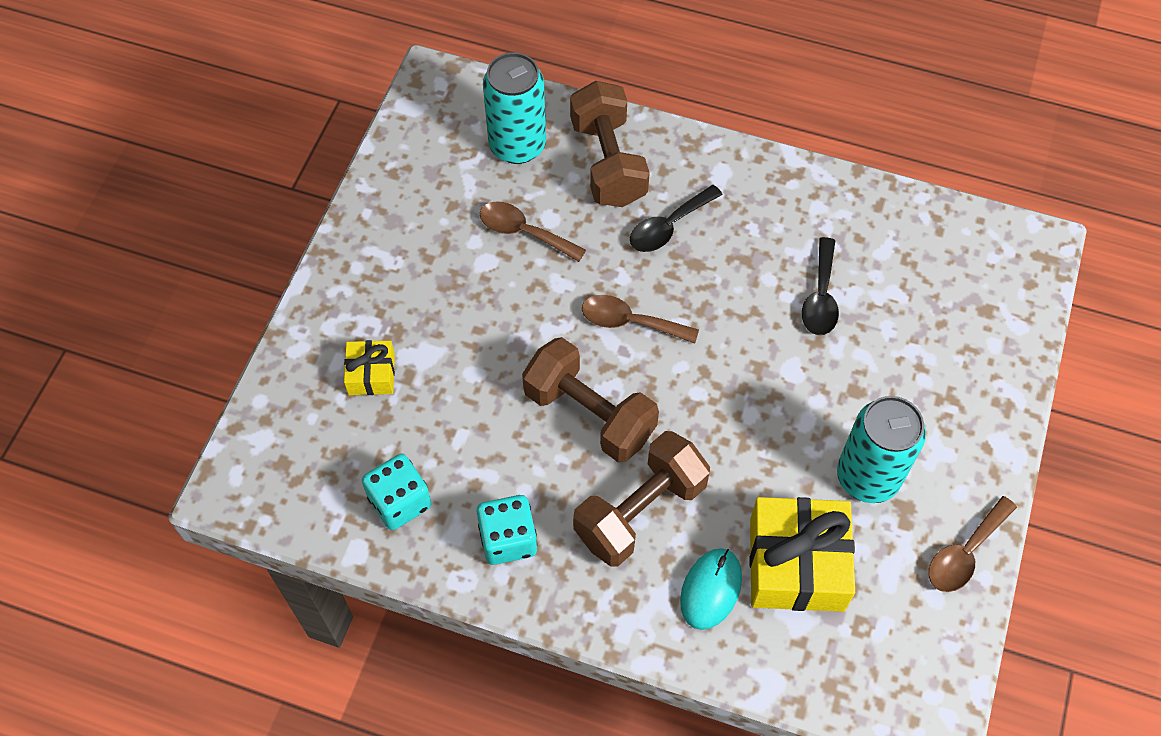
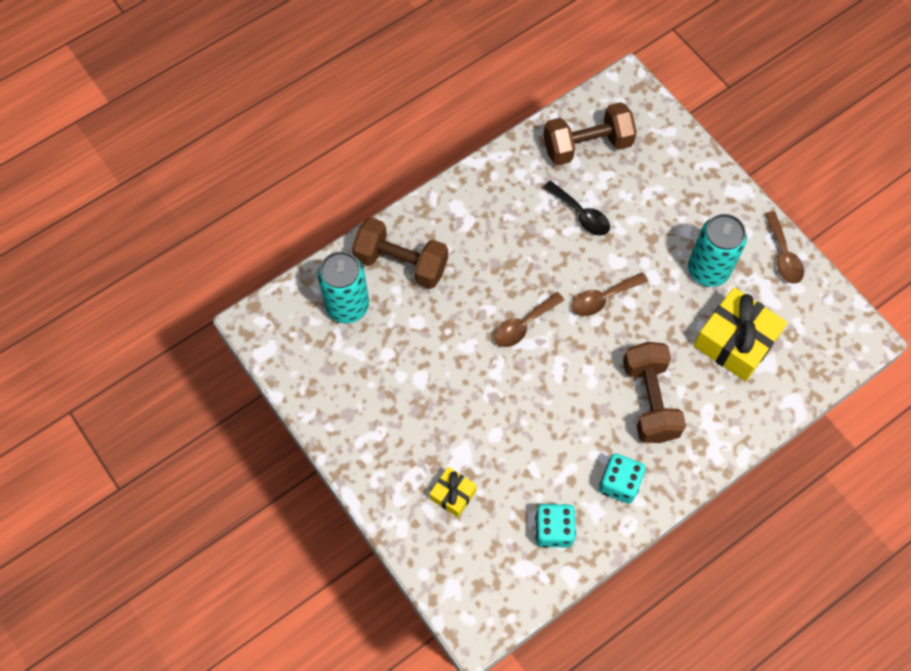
camera: 55 degrees left, 5 degrees up
(524, 232) = (415, 343): brown spoon -> brown spoon (603, 298)
(589, 414) = (569, 387): brown dumbbell -> brown dumbbell (587, 145)
(668, 226) = (473, 260): black spoon -> none
(710, 589) = (721, 395): turquoise mouse -> none

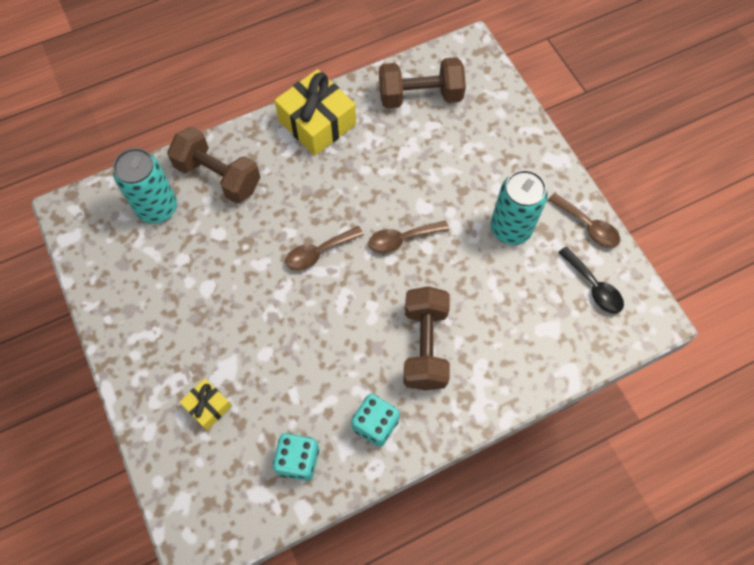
camera: 10 degrees right, 0 degrees up
(581, 214) = (399, 157): black spoon -> black spoon (593, 286)
(735, 341) = (523, 302): yellow gift -> yellow gift (317, 122)
(783, 255) = (588, 226): brown spoon -> brown spoon turned 45 degrees counterclockwise

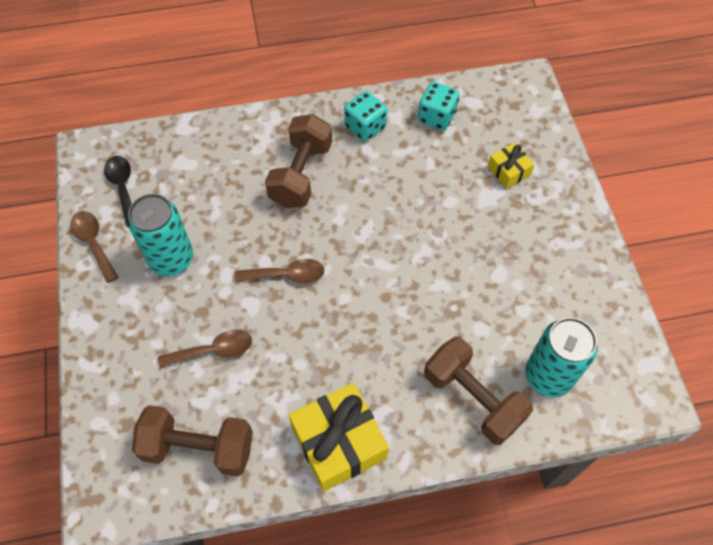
camera: 165 degrees left, 5 degrees down
(319, 252) = (377, 282): brown spoon -> brown spoon (213, 350)

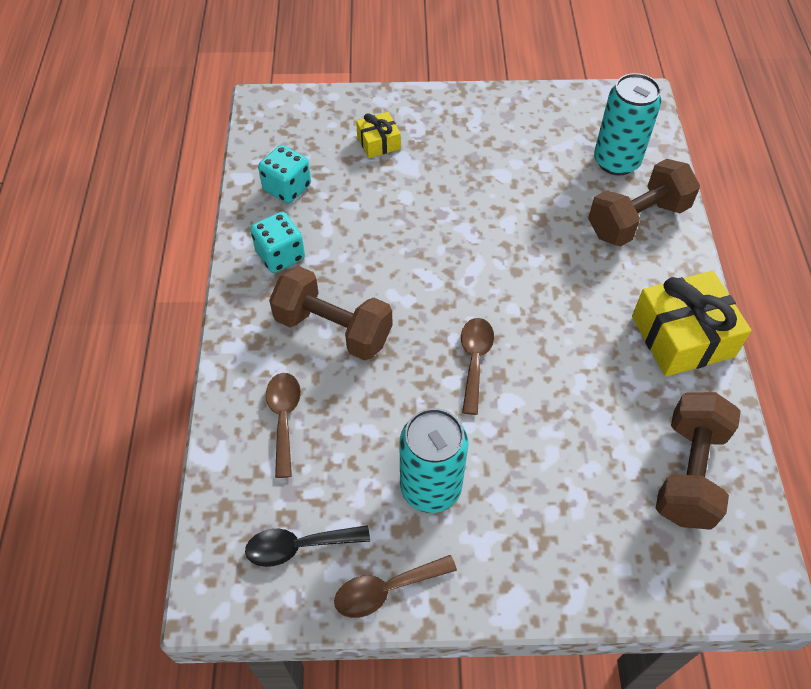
camera: 80 degrees left, 5 degrees down
(213, 350) = (567, 447): brown spoon -> brown spoon (284, 418)

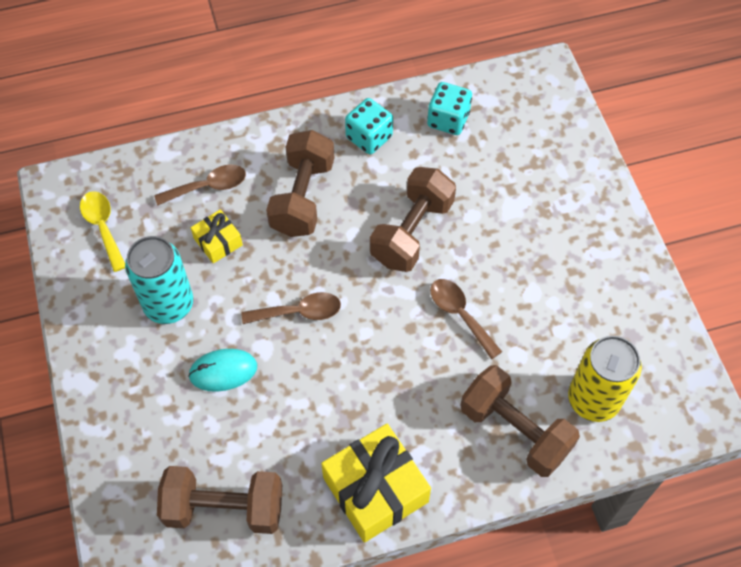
camera: 75 degrees right, 5 degrees up
(298, 546) = (103, 227): black spoon -> yellow spoon
(378, 142) = (533, 176): yellow gift -> yellow gift (218, 242)
(386, 590) = (78, 293): brown spoon -> brown spoon (460, 314)
(409, 246) = (412, 232): none -> brown dumbbell
(529, 445) = (223, 371): none -> turquoise mouse
(616, 161) = (593, 399): turquoise can -> yellow can

